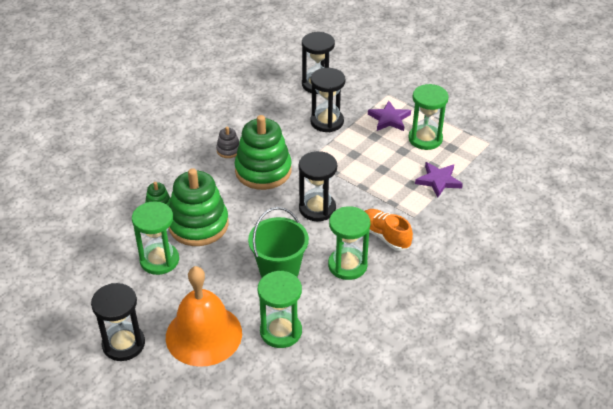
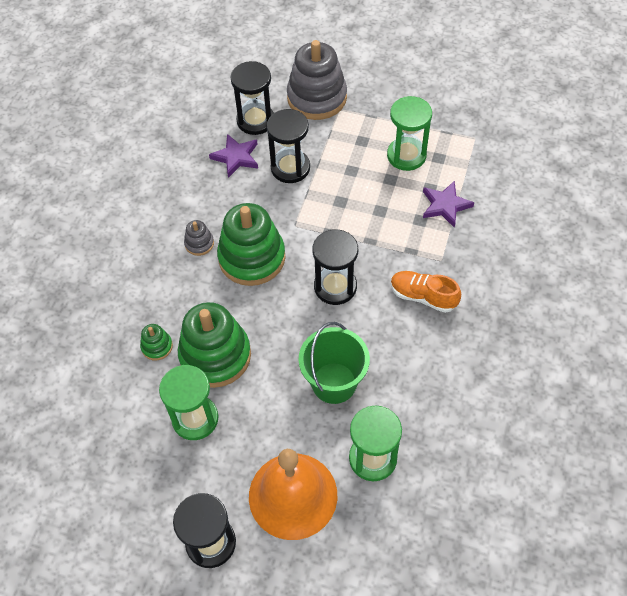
camera: 20 degrees left, 15 degrees up
(347, 265) = (402, 348): green hourglass -> none
(374, 82) = (317, 98): none -> grey stacking toy
(389, 119) = (356, 142): purple star -> purple star (236, 157)

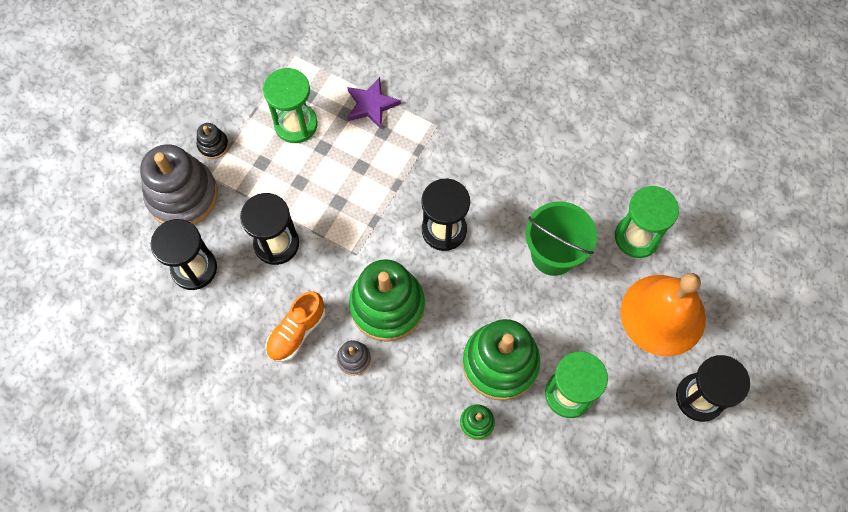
camera: 80 degrees left, 10 degrees up
(236, 157) = (242, 299): purple star -> none
(368, 105) = (213, 145): none -> black stacking toy
(423, 296) = (474, 152): orange shoe -> orange shoe (296, 332)

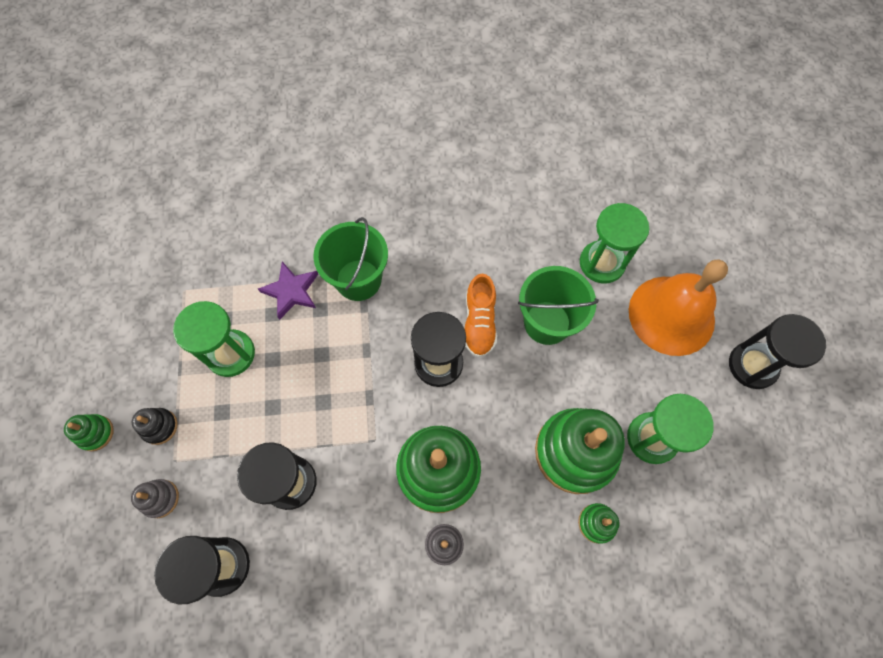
camera: 35 degrees left, 0 degrees up
(168, 122) = (95, 433): none -> green stacking toy
(182, 195) = (160, 498): grey stacking toy -> grey stacking toy, size x0.44
(296, 332) = (371, 557): orange shoe -> orange shoe (479, 323)
(428, 128) = (358, 280): none -> green bucket

